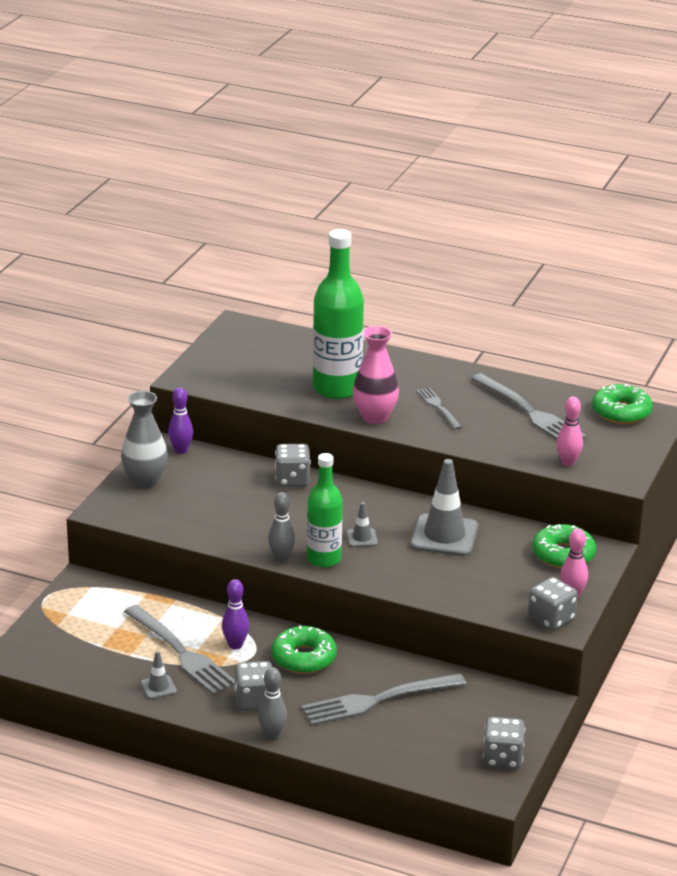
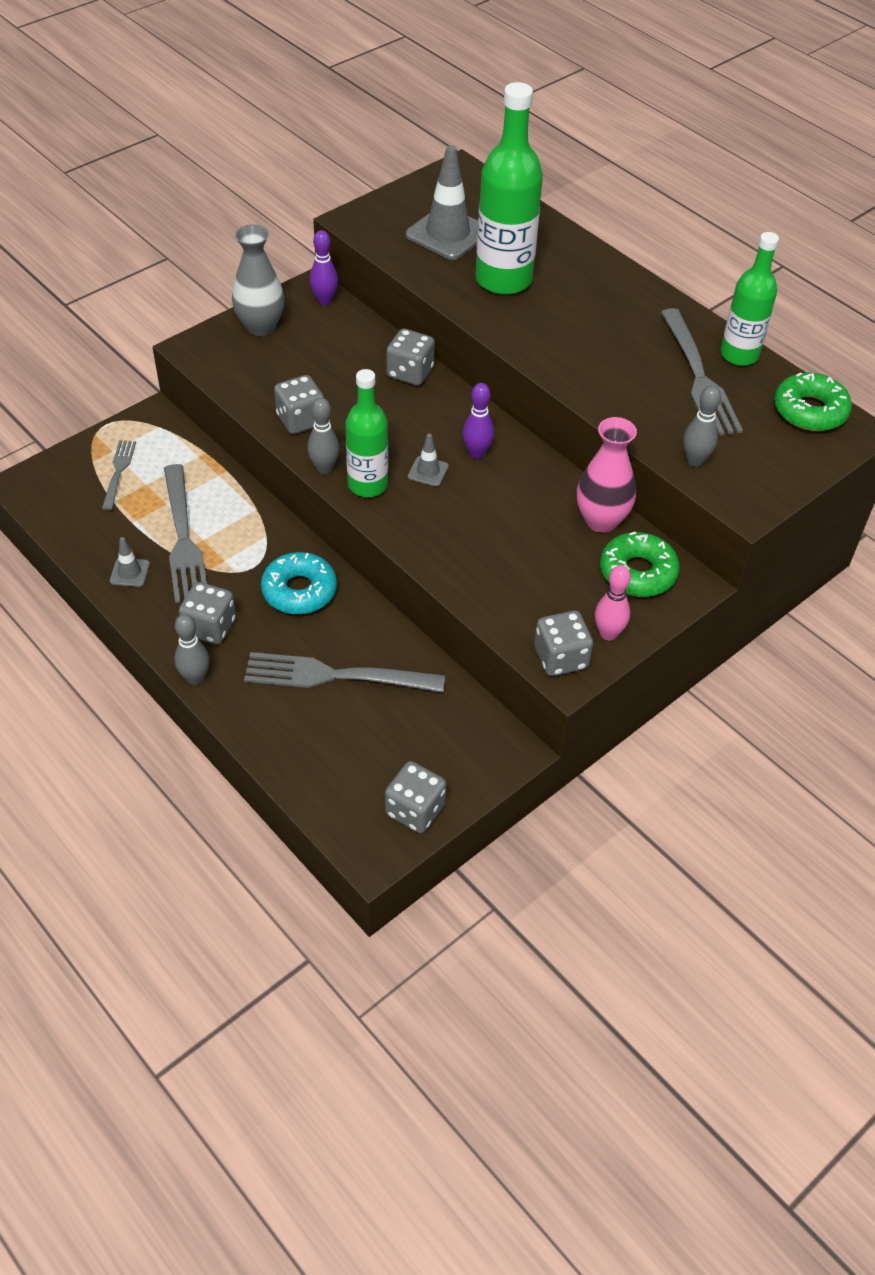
camera: 25 degrees right, 20 degrees up
(235, 533) = (300, 420): none -> grey dice
(235, 645) = (243, 548): purple bowling pin -> purple bowling pin (476, 453)
(304, 658) = (299, 591): green donut -> turquoise donut
(375, 417) = (517, 329): pink vase -> pink vase (601, 520)
(438, 407) = (598, 338): grey fork -> grey fork (118, 472)
(444, 536) = (519, 500): grey traffic cone -> grey traffic cone (447, 234)
(546, 391) = (739, 355): none -> green bottle
(568, 463) = (695, 461): pink bowling pin -> grey bowling pin

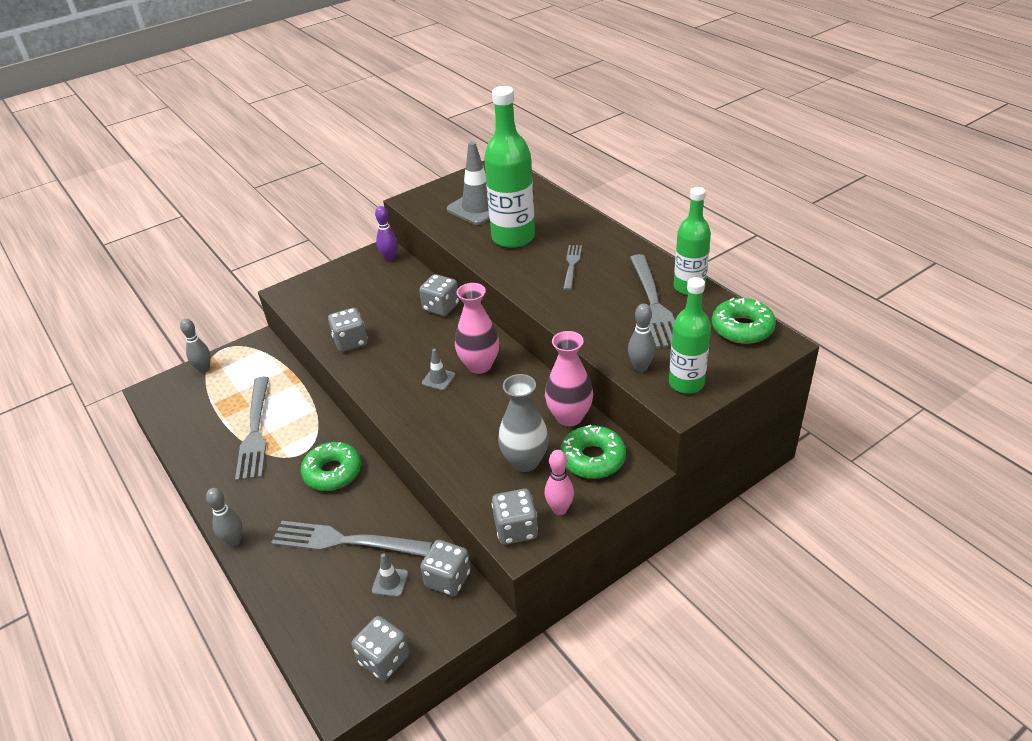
camera: 10 degrees right, 10 degrees down
(118, 472) = (221, 382): grey fork -> grey fork (571, 265)
(130, 572) = (208, 457): grey traffic cone -> grey traffic cone (390, 582)
(210, 627) = (256, 500): grey dice -> grey dice (448, 579)
(260, 326) = (338, 277): grey vase -> grey vase (525, 461)
(299, 591) = (332, 472): turquoise donut -> green donut
(324, 468) = (359, 377): grey bowling pin -> grey bowling pin (204, 369)
(367, 485) = (389, 389): green bottle -> green bottle (686, 383)
(476, 453) = (479, 365): purple bowling pin -> pink vase

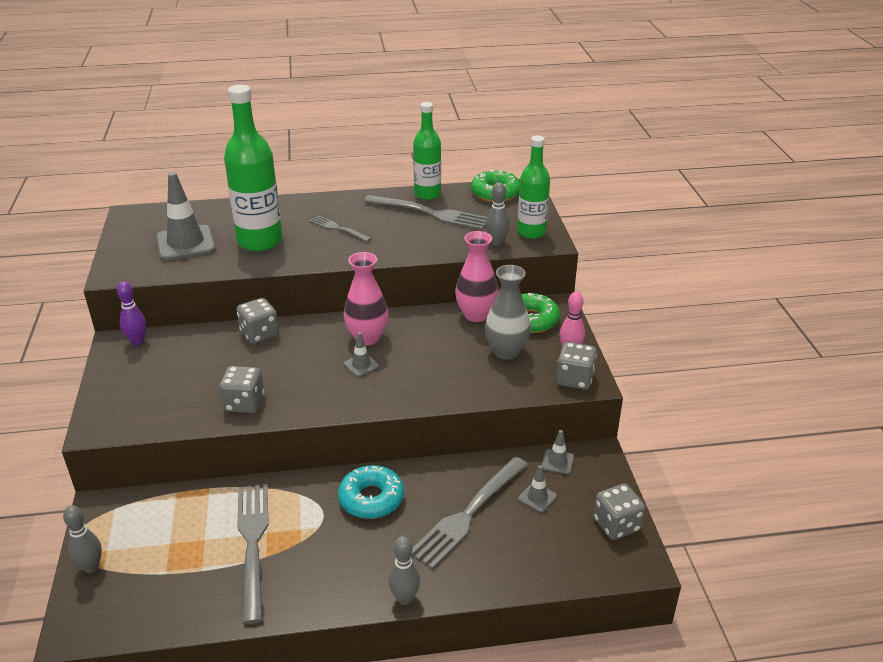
camera: 65 degrees left, 5 degrees down
(255, 431) = (253, 544): grey fork -> grey fork turned 120 degrees counterclockwise
(332, 472) = (371, 499): green donut -> turquoise donut
(448, 579) = (557, 462): grey dice -> grey traffic cone

